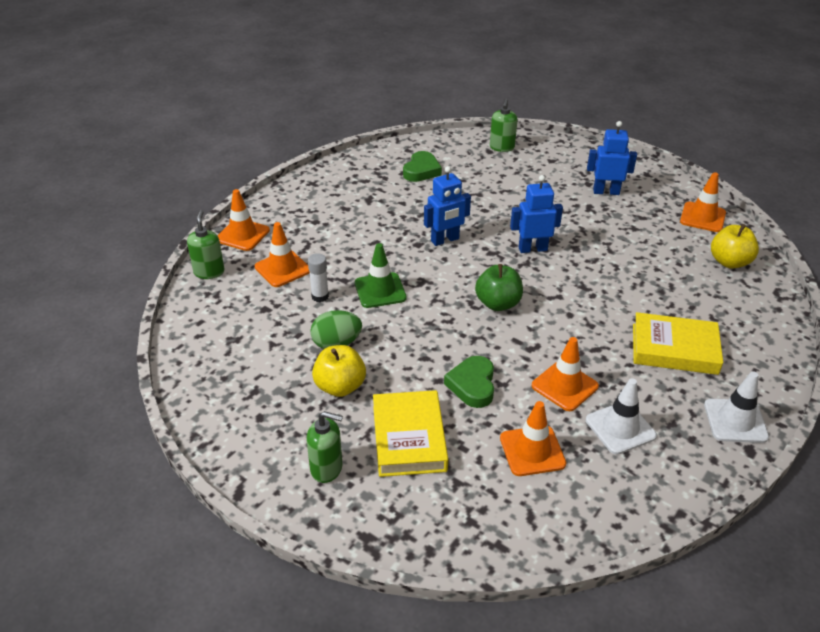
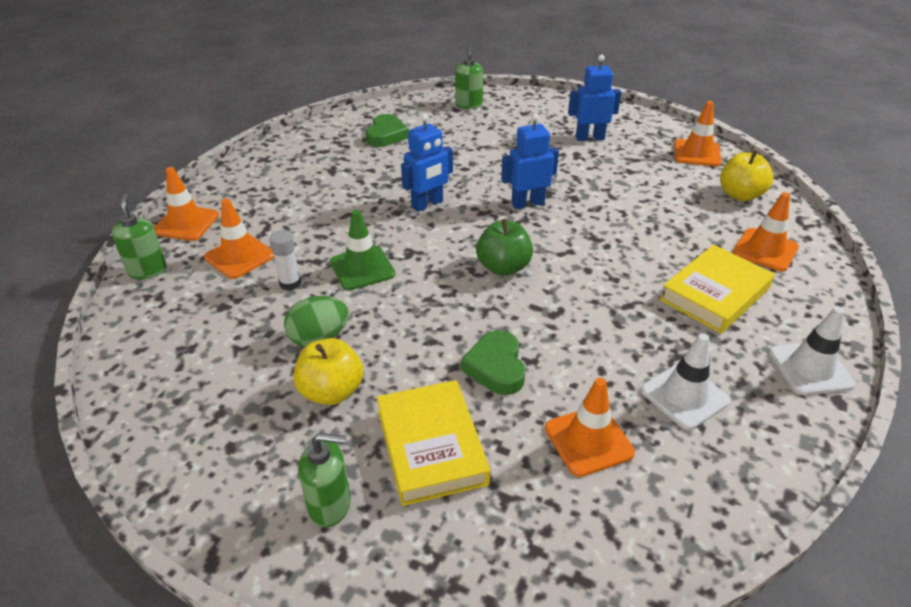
camera: 10 degrees left, 0 degrees up
(564, 386) = (605, 353): orange traffic cone -> orange traffic cone (765, 250)
(674, 349) = (714, 294): yellow book -> yellow book turned 45 degrees counterclockwise

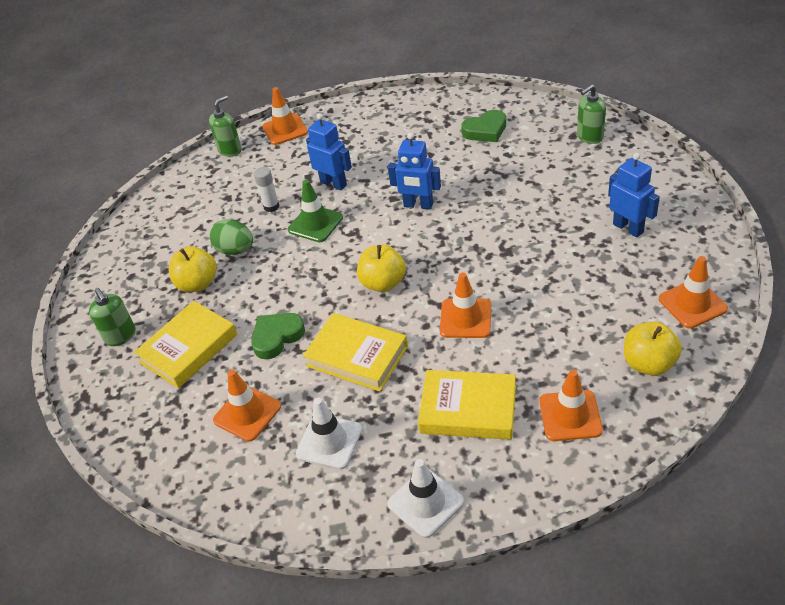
camera: 60 degrees right, 5 degrees up
(240, 256) = (276, 171): orange traffic cone -> orange traffic cone (465, 318)
(503, 267) = (383, 283): green apple -> yellow apple
(527, 203) = (478, 250): blue robot -> blue robot (333, 183)
(584, 326) = (357, 356): none -> yellow book

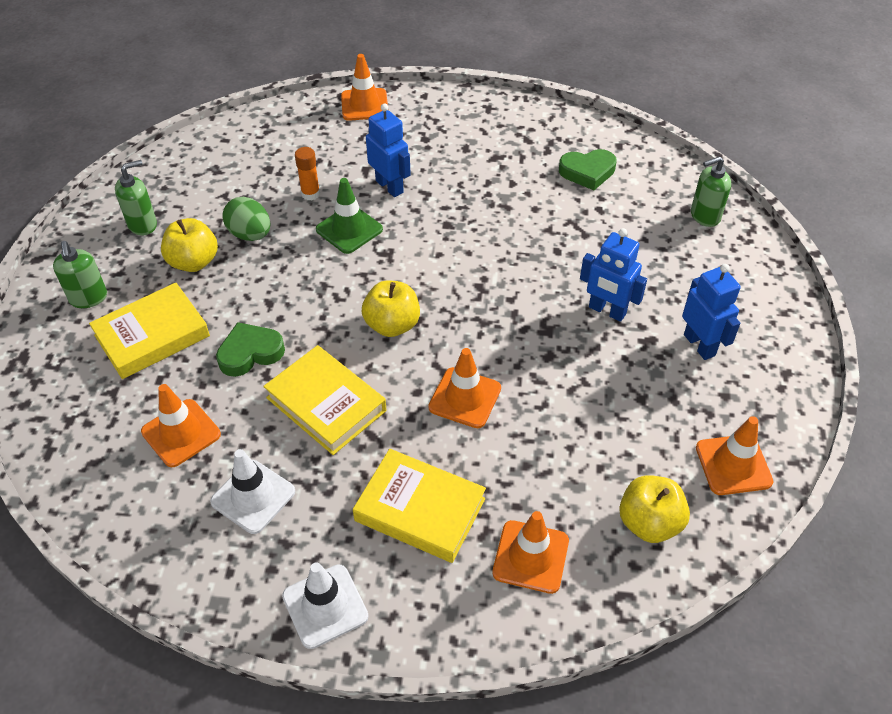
camera: 10 degrees right, 5 degrees up
(230, 150) = (295, 112): green soap dispenser -> green soap dispenser (143, 224)
(271, 206) = (310, 194): white glue stick -> orange glue stick
(418, 205) = (471, 242): blue robot -> blue robot (607, 311)

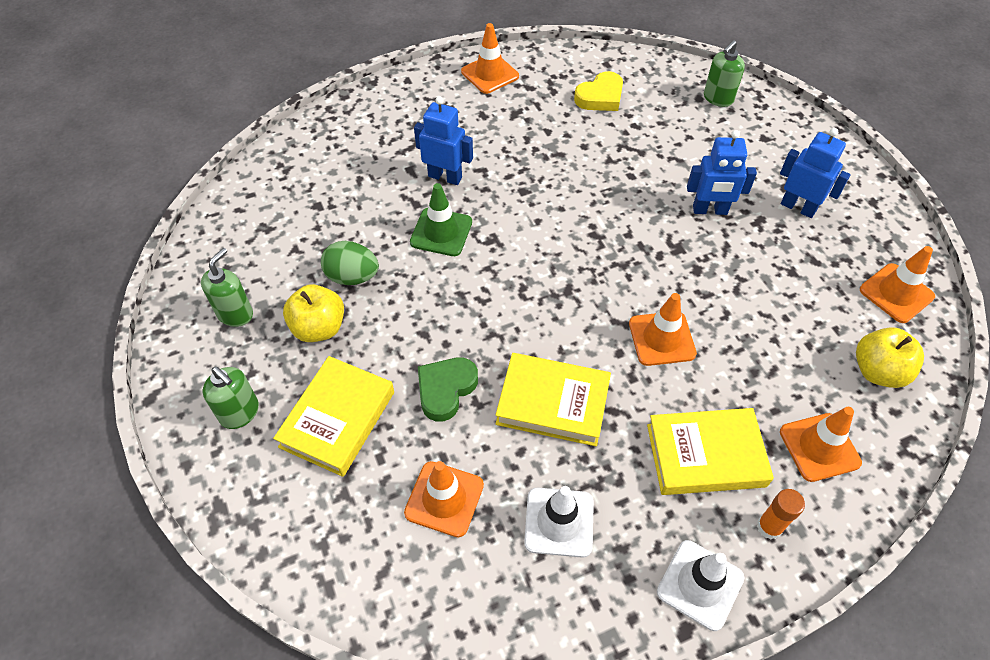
camera: 30 degrees left, 5 degrees up
(310, 194) = (378, 213): orange glue stick -> orange glue stick (769, 527)
(364, 105) = (360, 109): orange traffic cone -> orange traffic cone (490, 74)
(392, 325) = (550, 303): yellow apple -> none
(587, 172) = (600, 97): green heart -> yellow heart

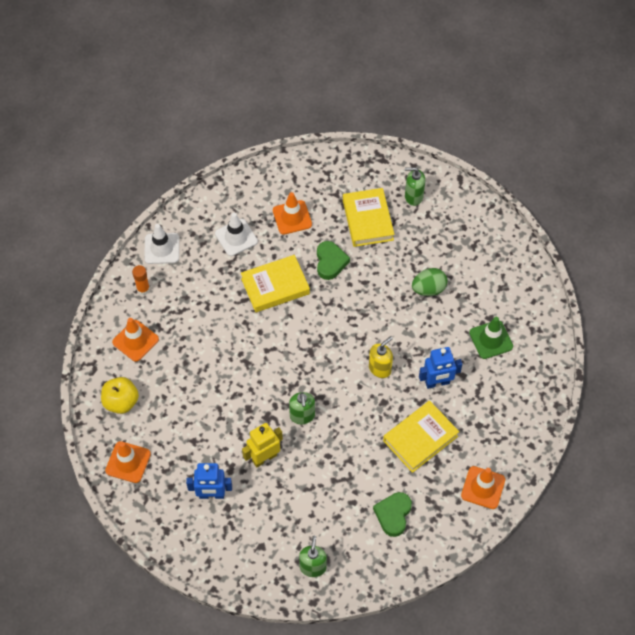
camera: 145 degrees right, 5 degrees up
(235, 314) = (465, 235): green soap dispenser -> green soap dispenser (302, 416)
(319, 328) = (418, 254): yellow apple -> none
(441, 232) = (406, 344): green traffic cone -> green traffic cone (491, 339)
(497, 225) = (380, 368): none -> yellow soap dispenser
(600, 97) = (393, 515): yellow heart -> green heart
(661, 338) = (243, 353): orange traffic cone -> none
(705, 455) = (188, 304): yellow book -> yellow book (420, 438)
(710, 210) = (264, 458): blue robot -> yellow robot

